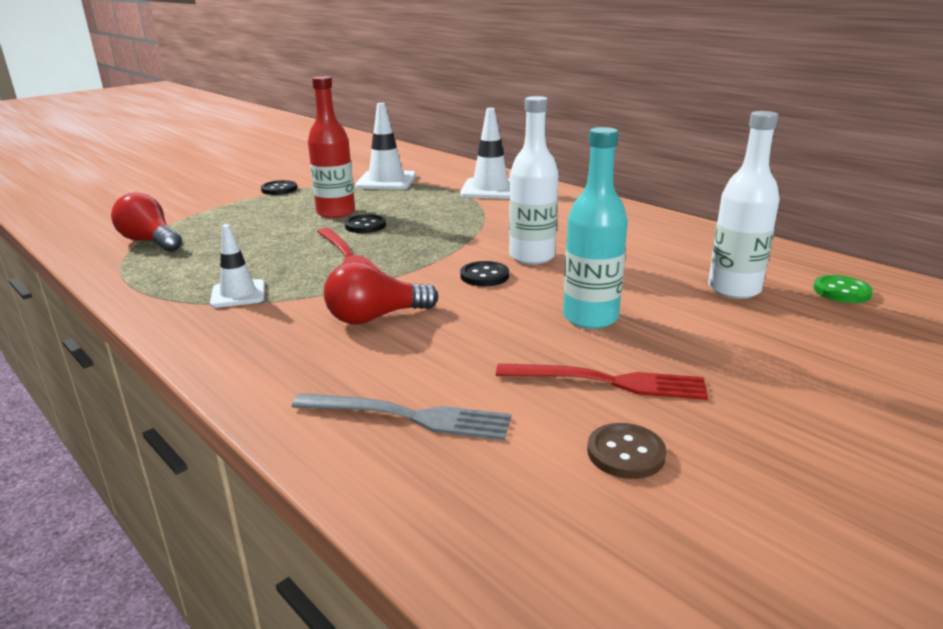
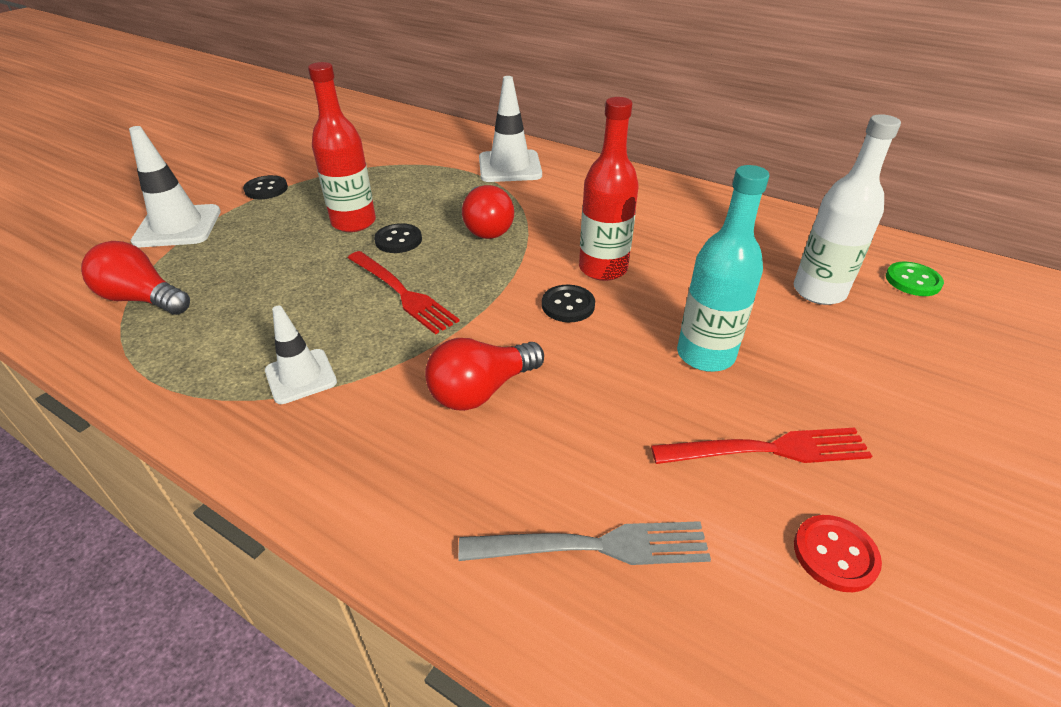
camera: 15 degrees left, 15 degrees up
(386, 181) = (387, 163): white traffic cone -> white traffic cone (178, 226)
(445, 224) = (486, 227): none -> red light bulb
(532, 257) = (603, 269): white bottle -> red bottle
(625, 453) = (835, 554): brown button -> red button

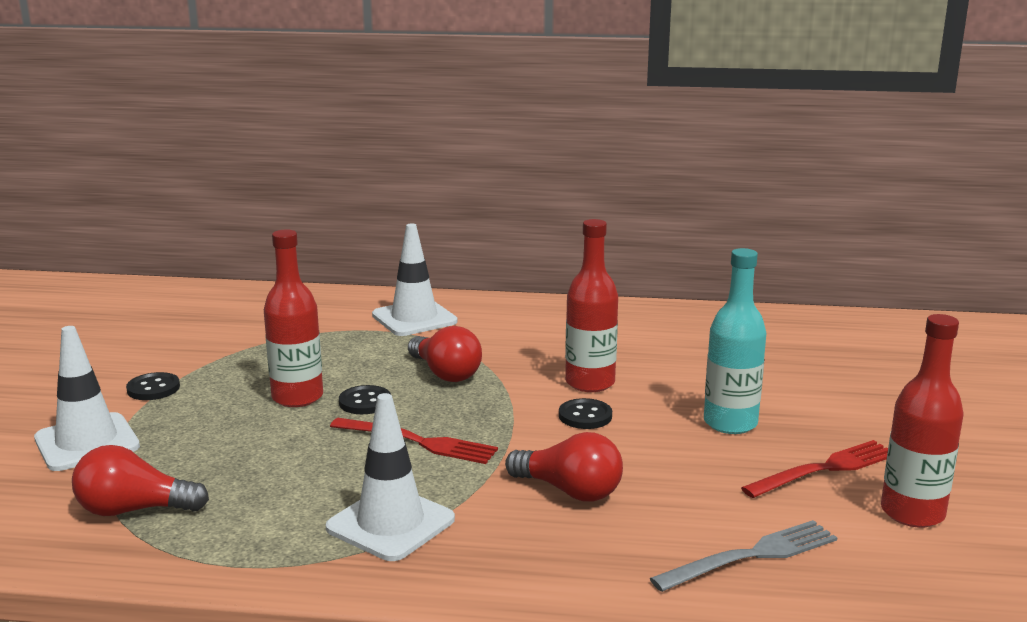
camera: 25 degrees left, 20 degrees down
(301, 376) = (390, 524): white traffic cone -> white traffic cone, size x1.56
(481, 390) = (570, 491): red light bulb -> red light bulb turned 90 degrees counterclockwise
(819, 291) = (782, 361): white bottle -> none
(835, 554) = (912, 513): red button -> red bottle
(912, 281) = (845, 339): green button -> none

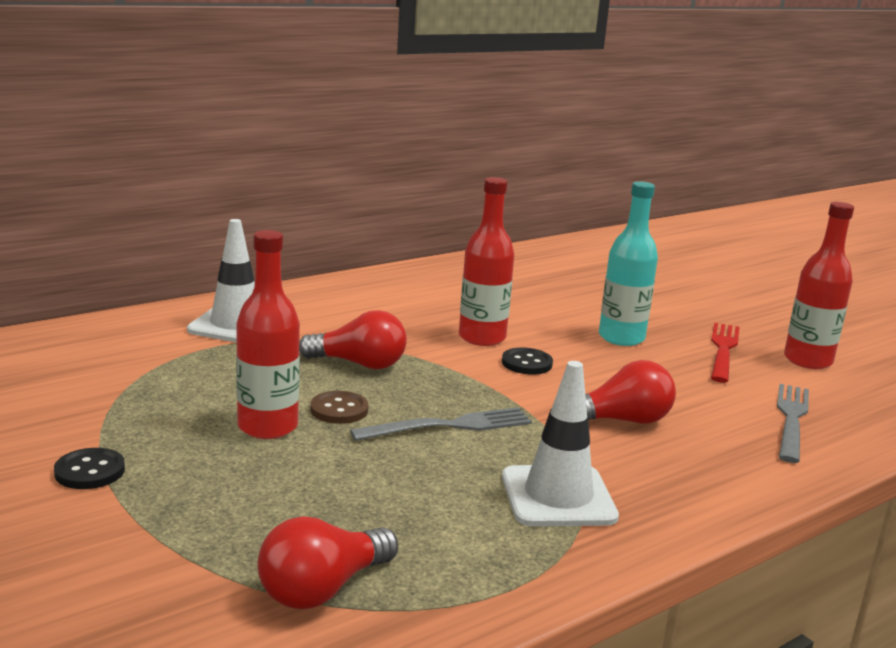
camera: 45 degrees left, 0 degrees up
(87, 443) = (127, 552): white traffic cone -> none
(365, 402) = (339, 410): black button -> brown button
(420, 442) = (451, 426): red fork -> grey fork

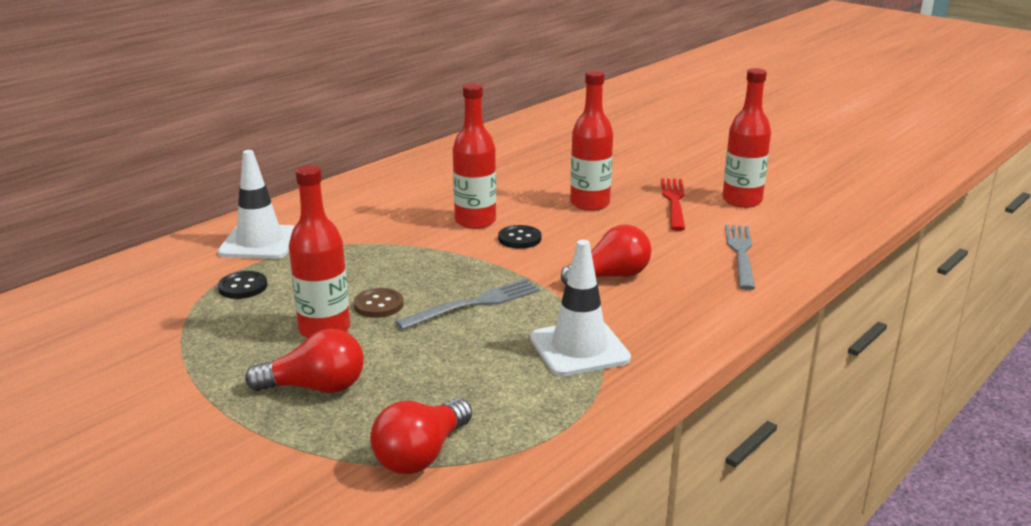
camera: 10 degrees left, 5 degrees up
(90, 471) = (189, 394): black button -> black button (243, 287)
(359, 364) = (380, 261): red light bulb -> red light bulb (316, 387)
(621, 338) = (590, 204): turquoise bottle -> red bottle

